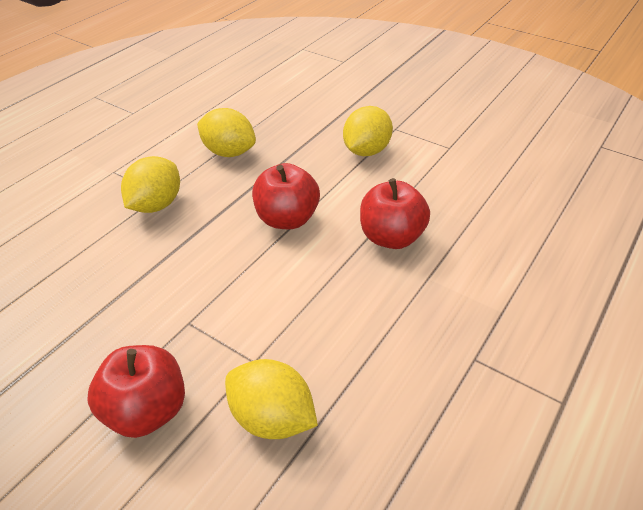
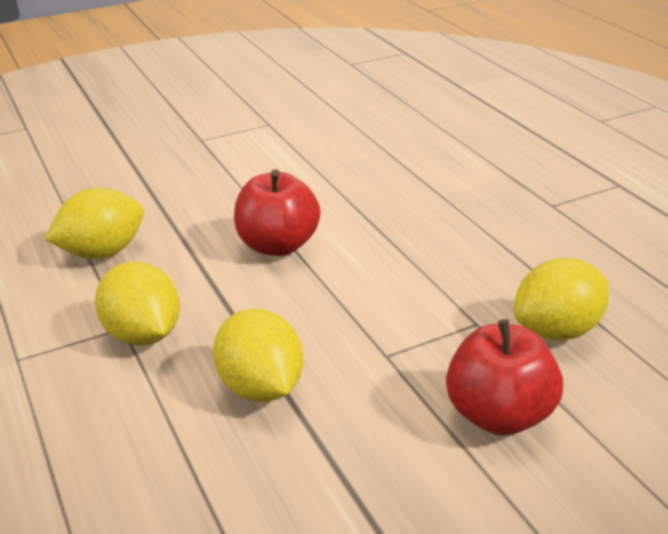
camera: 60 degrees left, 10 degrees down
(366, 151) = (218, 166): yellow lemon -> yellow lemon (261, 387)
(391, 237) = (369, 195): red apple -> none

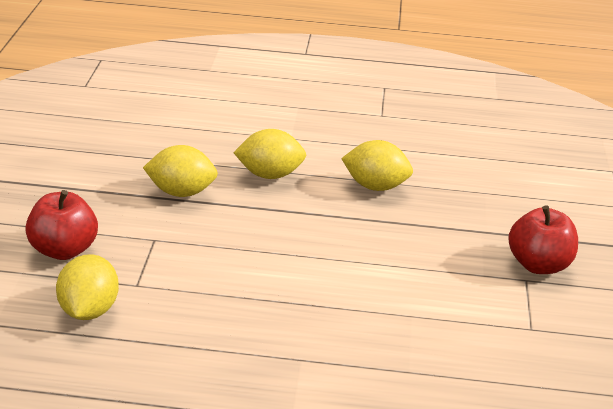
camera: 120 degrees right, 0 degrees up
(102, 252) = (375, 186): yellow lemon -> yellow lemon turned 75 degrees counterclockwise
(278, 245) = (311, 250): red apple -> red apple (538, 265)

